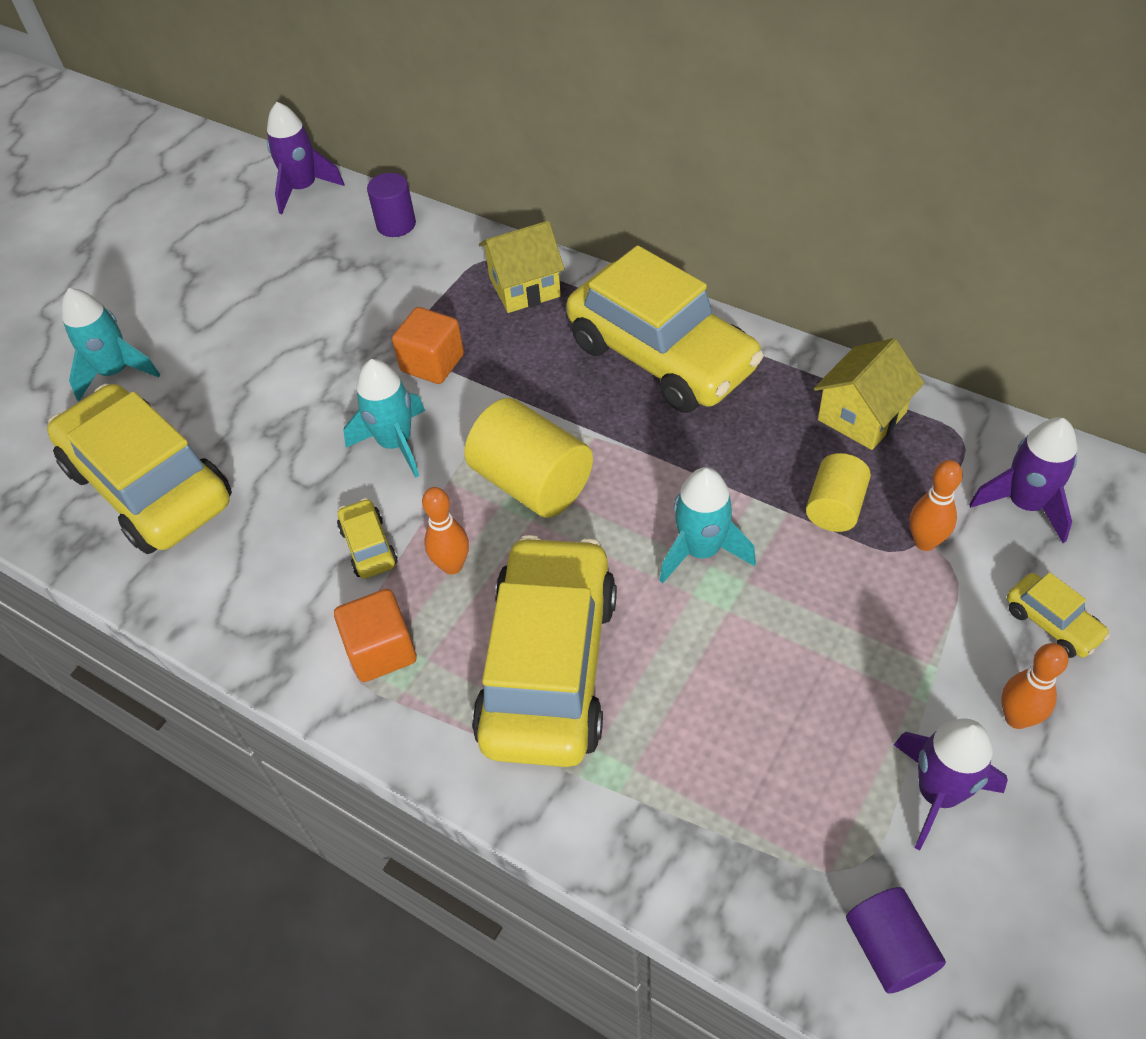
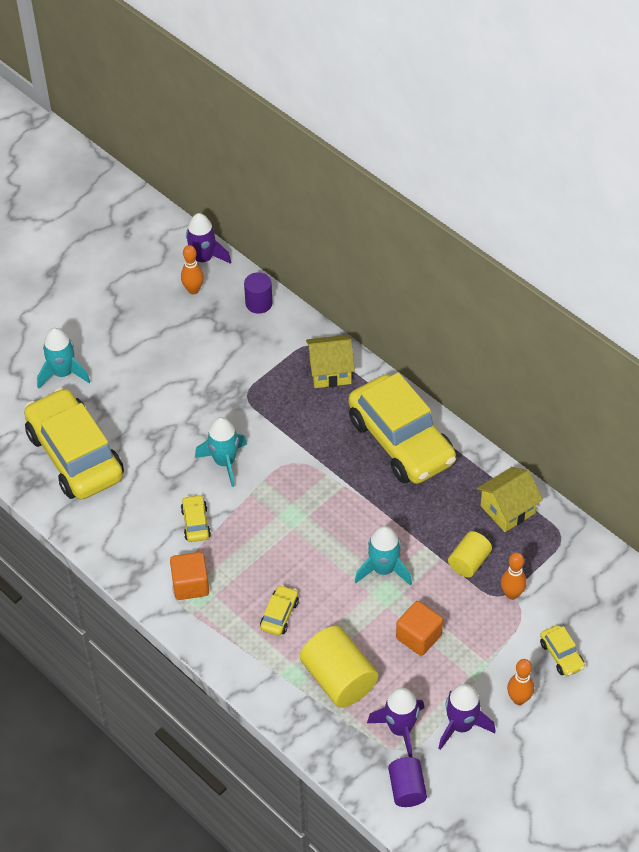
camera: 10 degrees right, 0 degrees up
(432, 363) = (259, 413): orange cube -> orange cube (418, 637)
(452, 565) = (240, 545): orange bowling pin -> orange bowling pin (193, 290)
(532, 482) = (299, 506): yellow cylinder -> yellow cylinder (339, 679)
(549, 667) = (279, 615): yellow car -> yellow car, size x0.40
(1025, 504) = (578, 585): purple rocket -> purple rocket (400, 729)

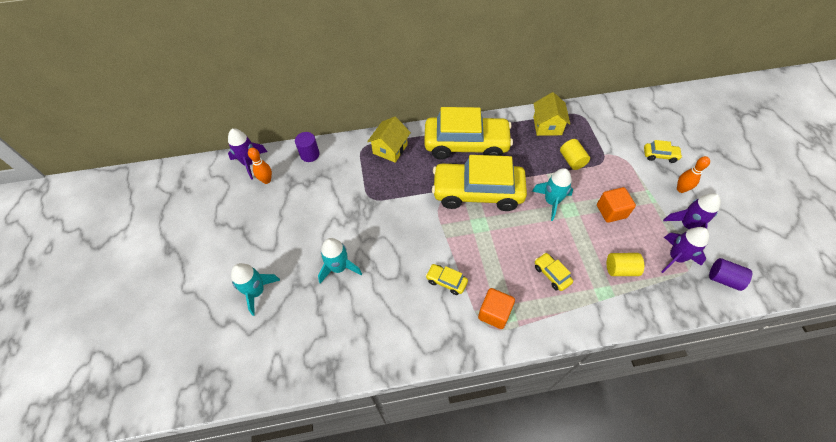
camera: 55 degrees left, 5 degrees up
(75, 455) = (331, 325): yellow car -> yellow car (477, 192)
(224, 462) = (411, 237): turquoise rocket -> turquoise rocket (339, 268)
(339, 679) = (620, 269): yellow cylinder -> yellow cylinder, size x0.60
(512, 594) = (606, 154): orange bowling pin -> none

